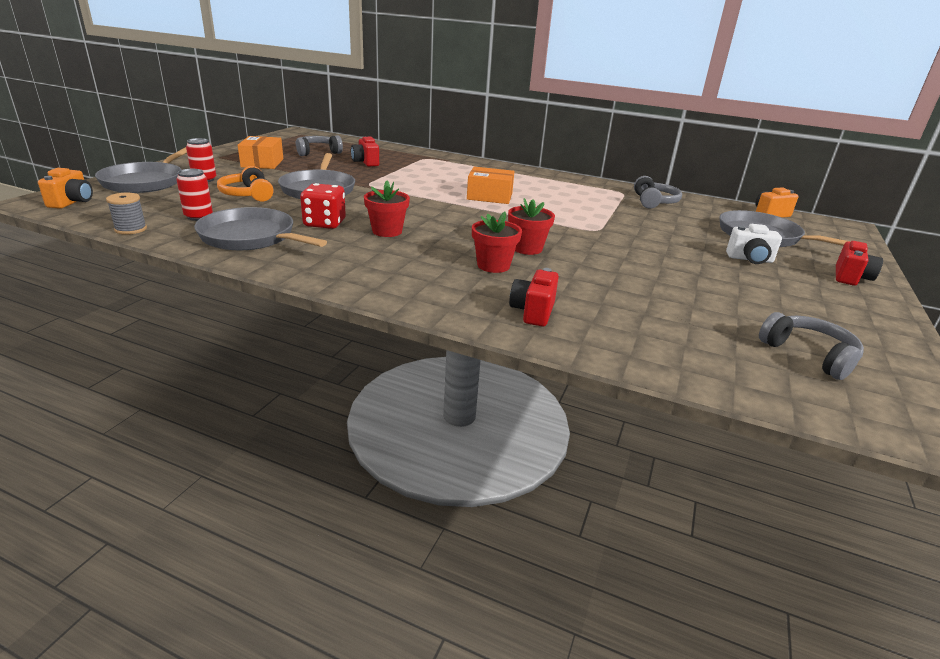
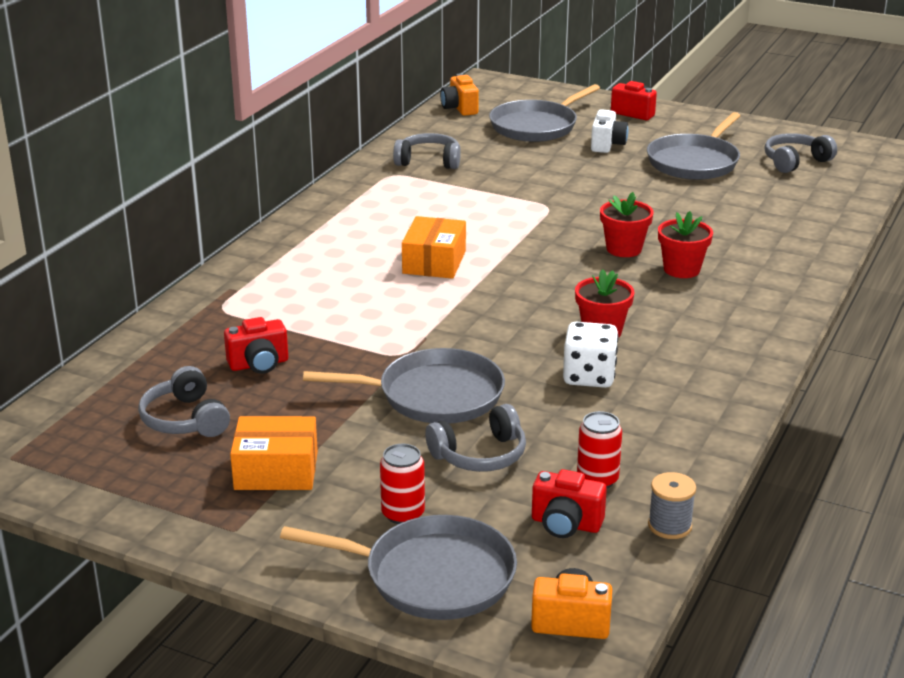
camera: 85 degrees left, 0 degrees up
(248, 195) = (480, 455): orange headphones -> grey headphones
(251, 237) = (660, 424): grey pan -> grey pan (694, 162)
(324, 223) = (589, 376): red dice -> white dice
(533, 312) = (780, 256): red camera -> red camera (565, 524)

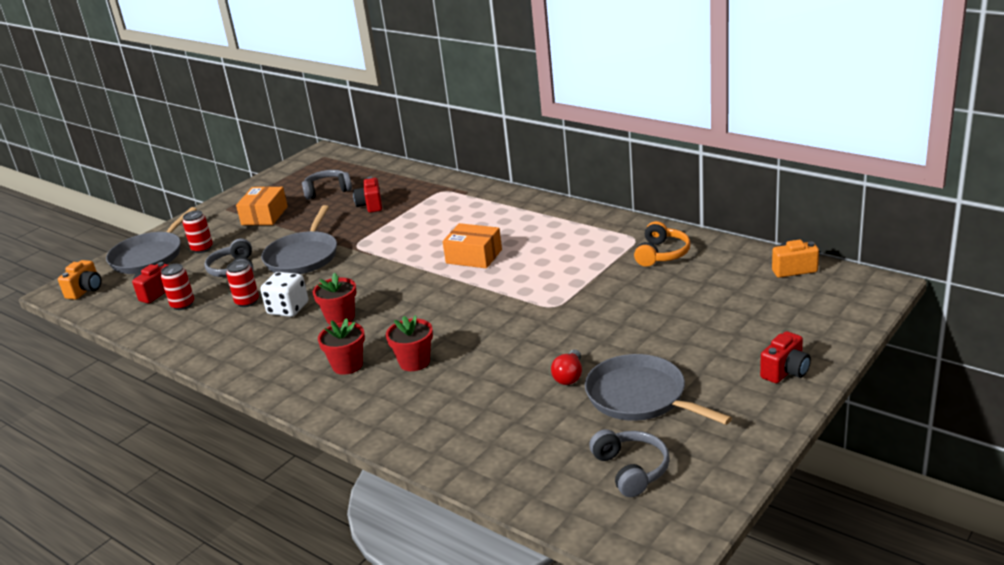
camera: 105 degrees right, 0 degrees up
(429, 161) = (661, 254): grey headphones -> orange headphones
(536, 126) = (745, 309): grey pan -> none
(576, 417) = (247, 302): none -> red can
(607, 145) = (692, 346): white camera -> none
(624, 249) = (462, 337): red flower pot -> red flower pot (347, 365)
(669, 526) = (125, 324): grey spool -> none
(676, 191) = (569, 376): none -> red light bulb

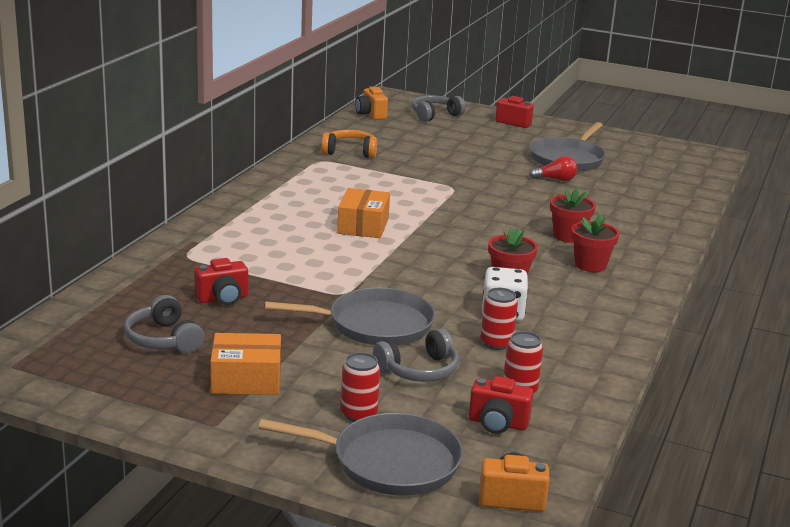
camera: 110 degrees left, 5 degrees down
(631, 470) = (649, 161): grey headphones -> grey headphones (435, 115)

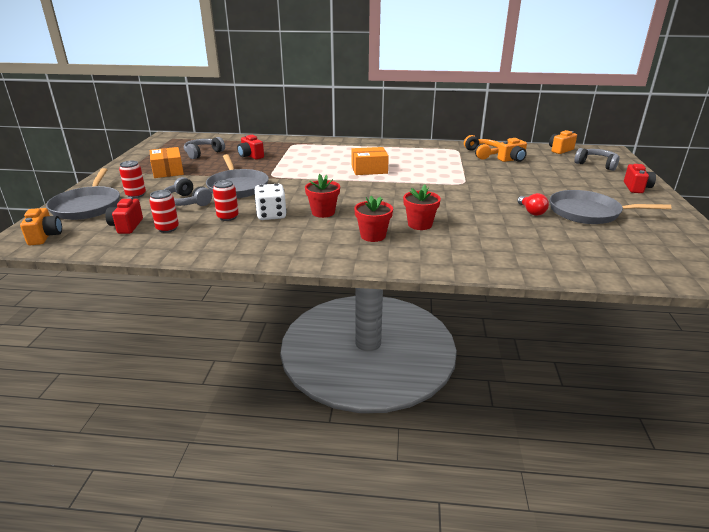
camera: 75 degrees right, 5 degrees up
(387, 144) = (512, 160): none -> orange camera

